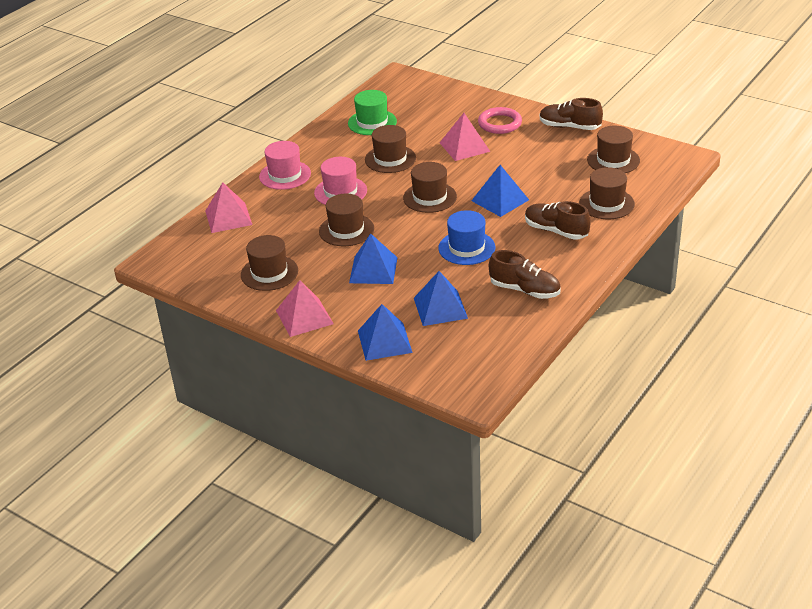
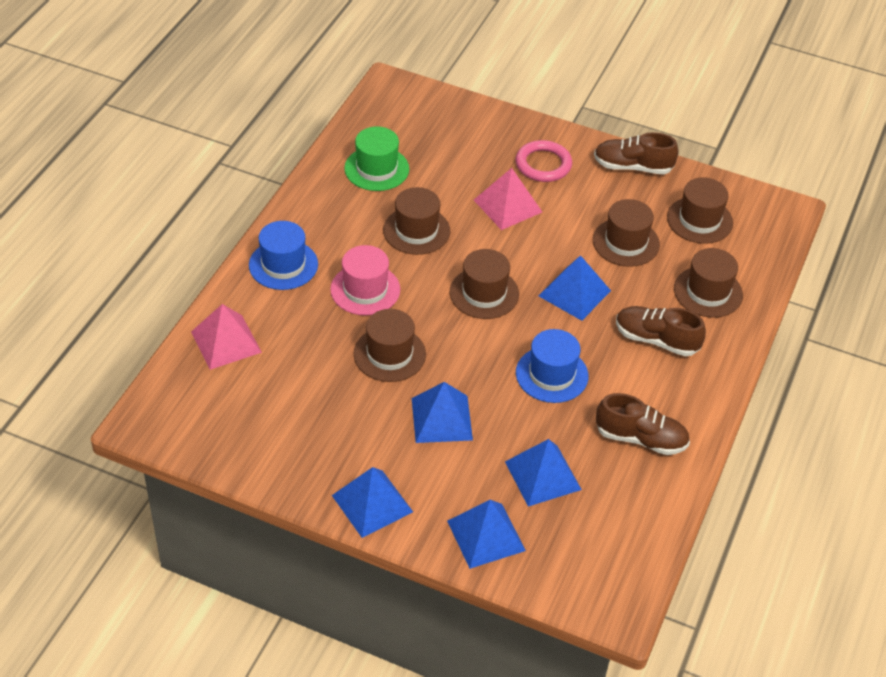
camera: 15 degrees left, 10 degrees up
(269, 273) = (306, 433): brown hat -> brown hat (626, 242)
(285, 175) = (283, 265): pink hat -> blue hat
(304, 317) = (372, 503): pink pyramid -> blue pyramid

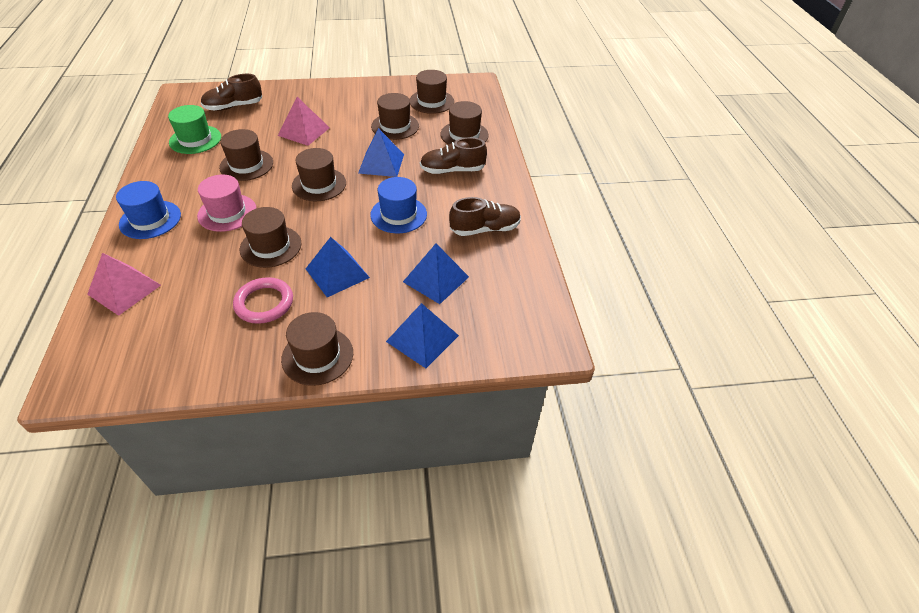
camera: 30 degrees left, 0 degrees up
(372, 503) = (317, 356): blue pyramid -> brown hat
(543, 164) = (313, 103): pink ring -> pink ring (264, 303)
(633, 167) = (372, 88): brown shoe -> brown shoe (234, 107)

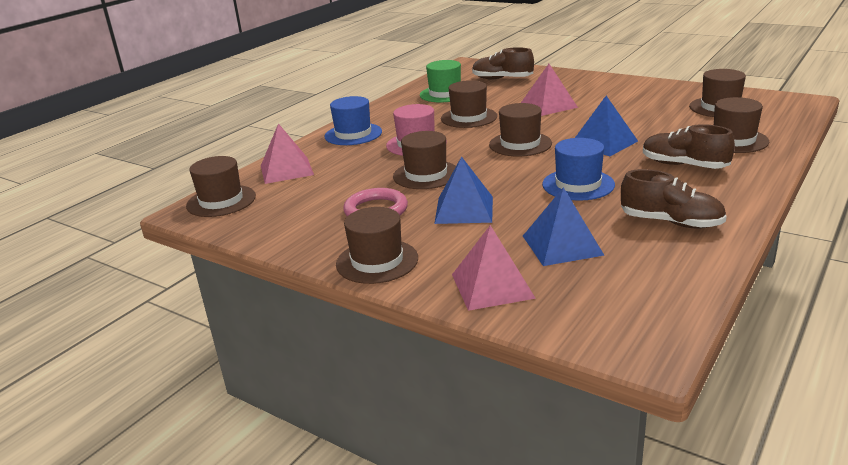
camera: 45 degrees right, 20 degrees down
(395, 126) = (652, 118): brown hat -> brown hat (221, 201)
(422, 338) = (492, 286): blue pyramid -> pink pyramid

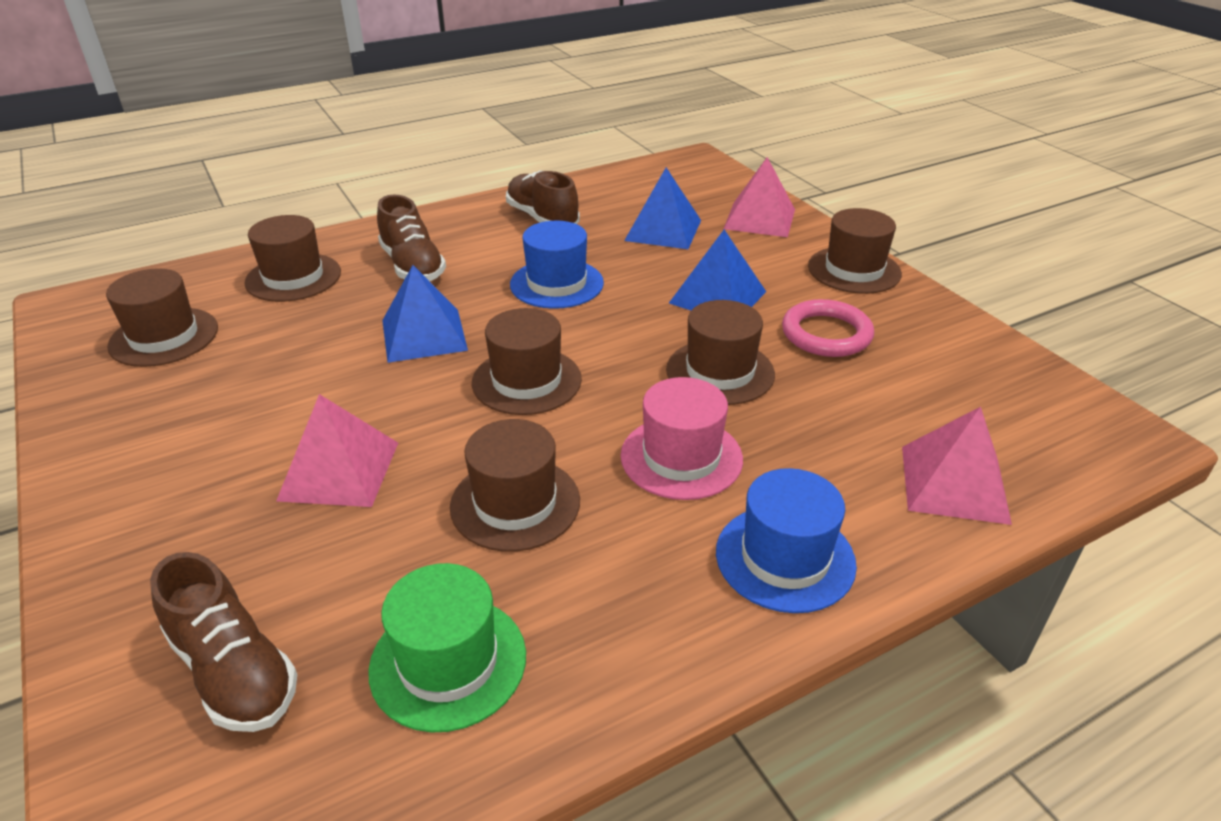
camera: 155 degrees left, 10 degrees up
(221, 201) = (1074, 442): brown hat -> none

